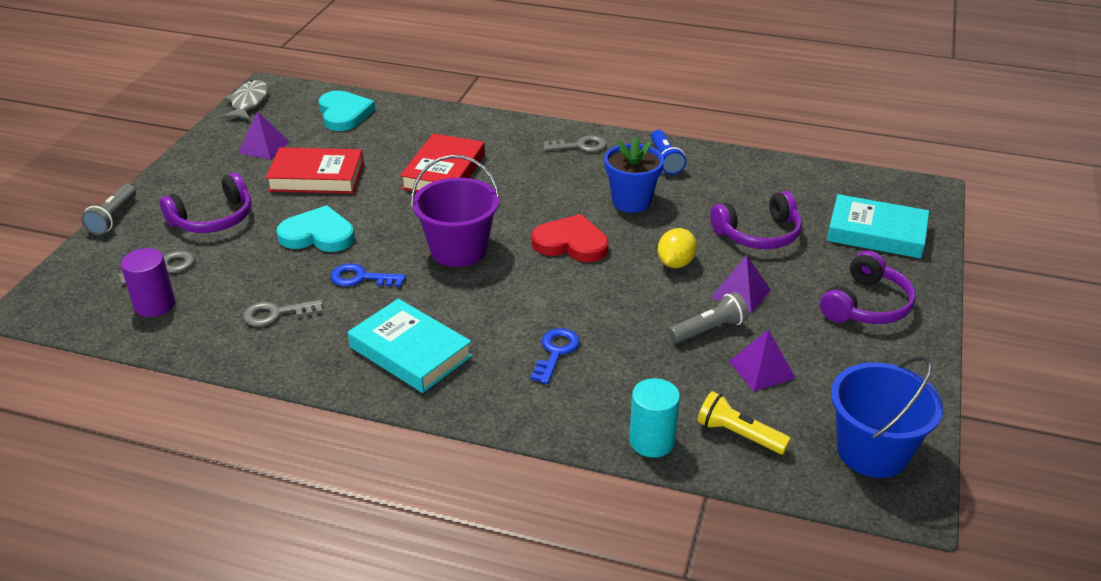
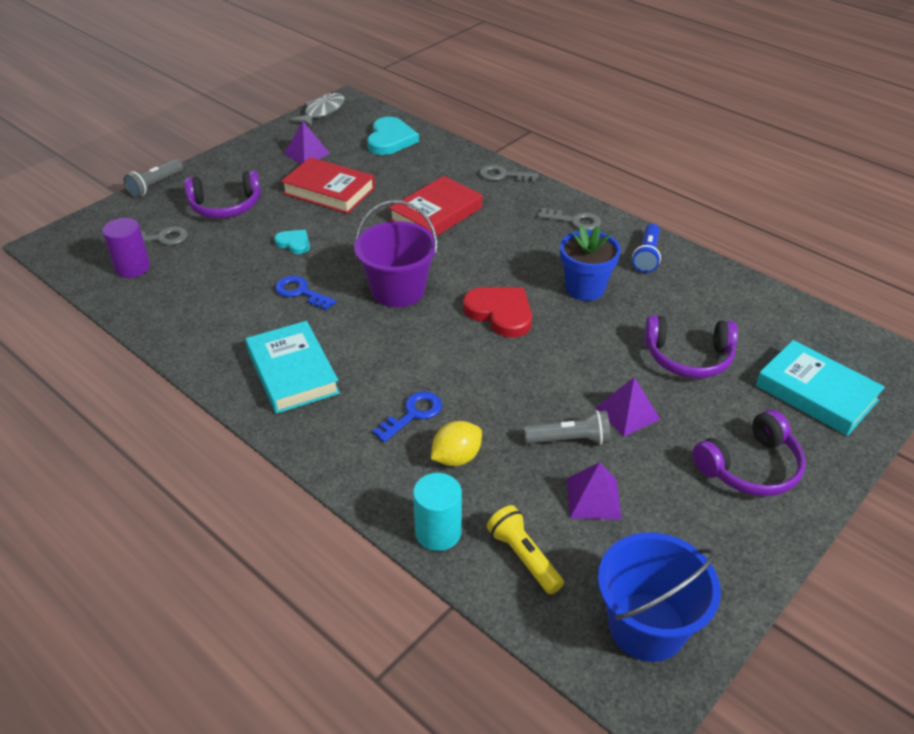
camera: 25 degrees right, 5 degrees up
(276, 314) = (214, 304): grey key -> grey key (503, 175)
(318, 235) = (294, 243): turquoise heart -> turquoise heart, size x0.56
(675, 263) = (584, 362): yellow lemon -> yellow lemon (456, 457)

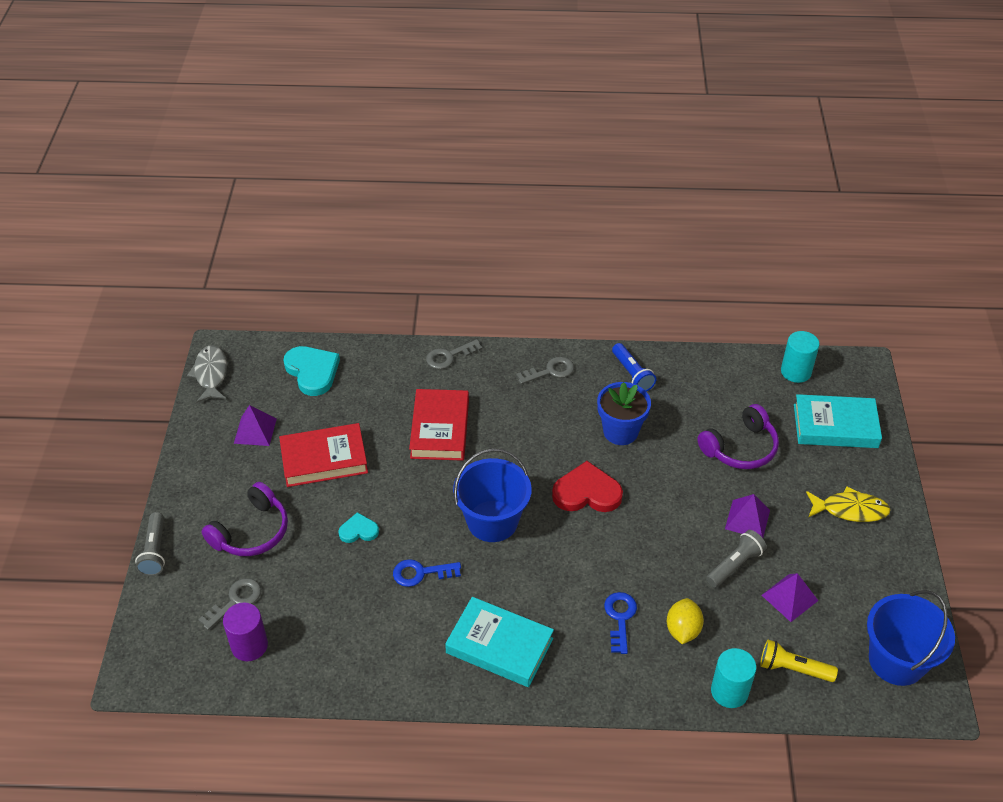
camera: 40 degrees left, 5 degrees up
(398, 290) = (492, 521): purple bucket -> blue bucket
(750, 467) = (850, 510): purple headphones -> yellow fish
(821, 331) = (796, 372): none -> turquoise cylinder

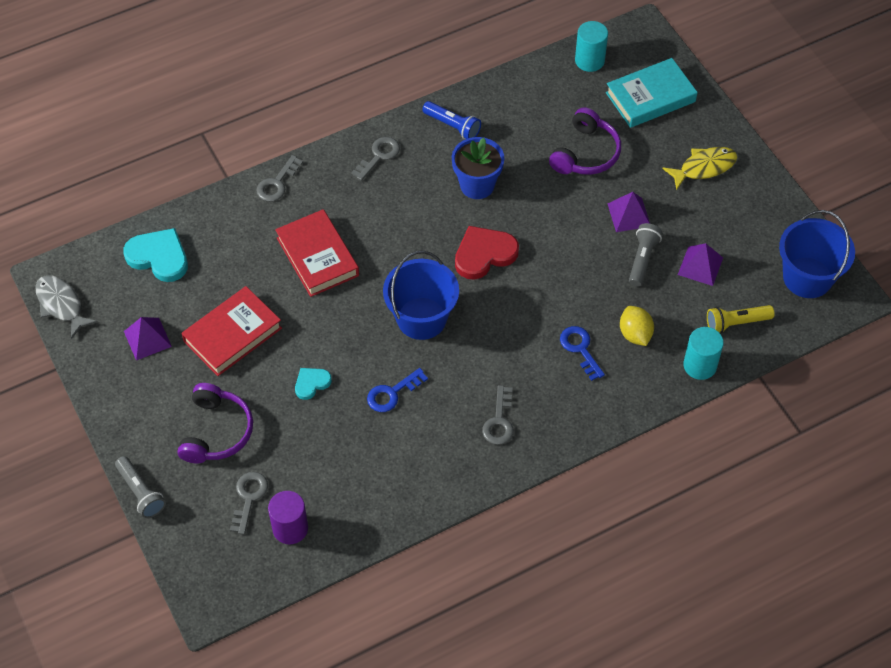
camera: 30 degrees left, 10 degrees up
(499, 646) = (499, 421): turquoise book -> grey key

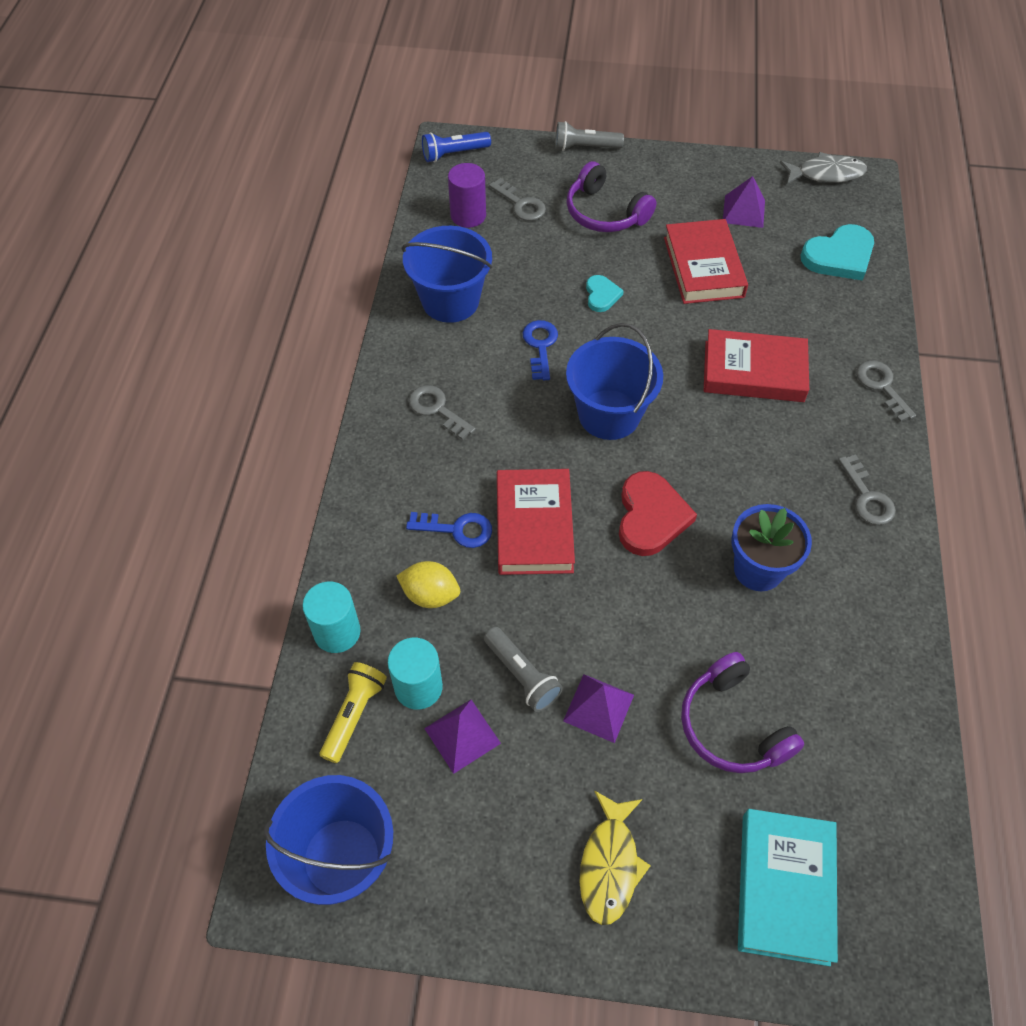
camera: 125 degrees right, 0 degrees up
(393, 479) = (450, 301): none -> blue bucket
(452, 126) = (872, 599): blue flashlight -> blue flashlight (454, 154)
(542, 310) = (534, 526): none -> red book
(589, 60) = (905, 851): turquoise cylinder -> turquoise cylinder (418, 687)

